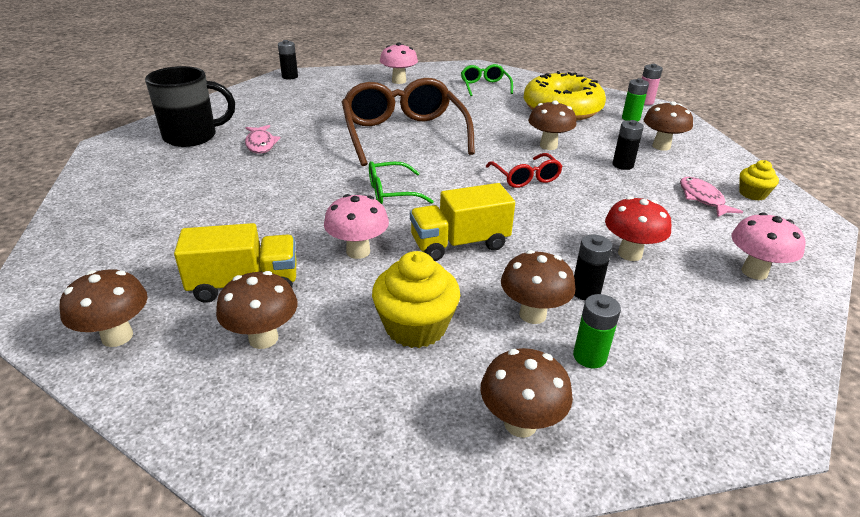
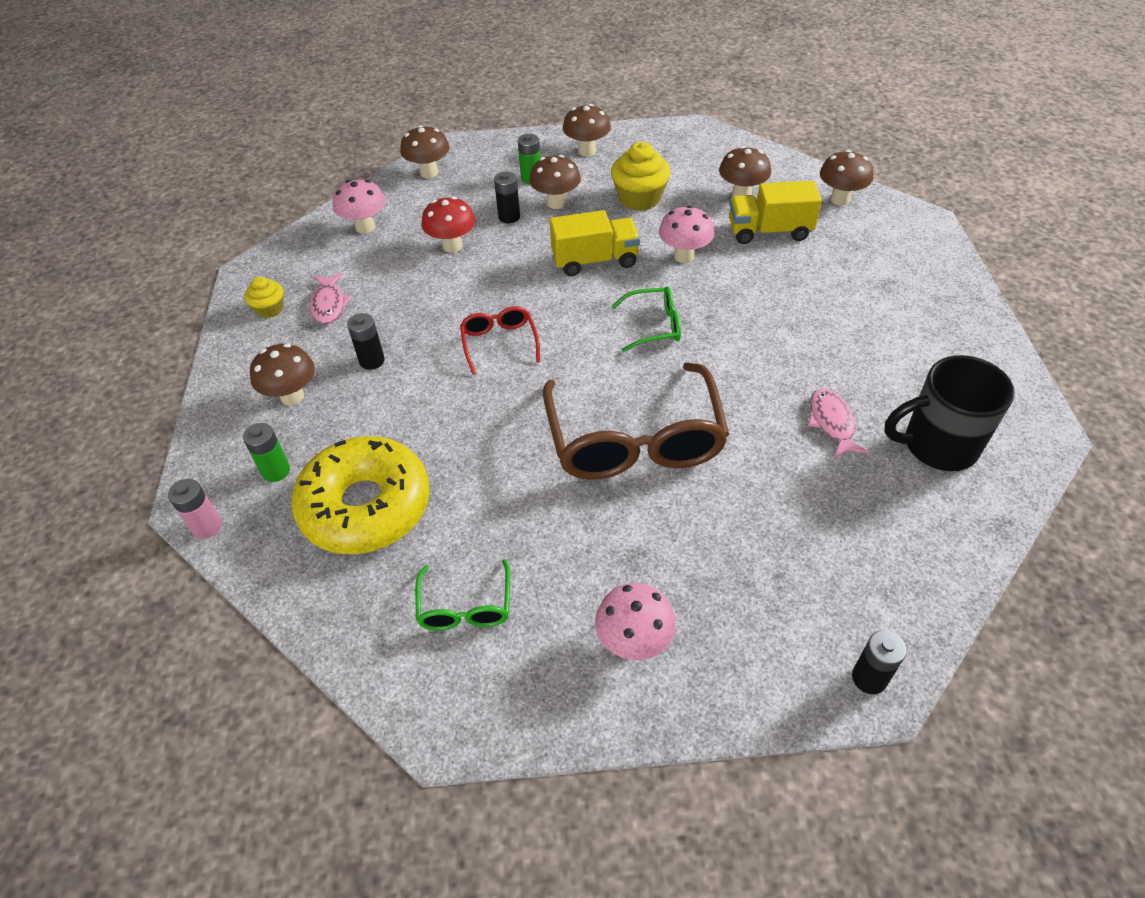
camera: 170 degrees left, 15 degrees up
(548, 146) = (441, 403): brown mushroom -> brown mushroom (429, 172)

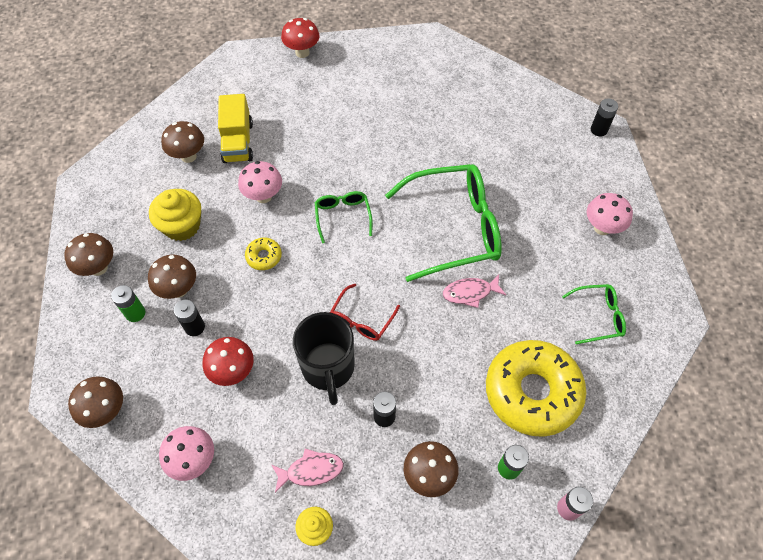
camera: 95 degrees left, 10 degrees up
(499, 343) = (362, 319): red glasses -> red glasses turned 45 degrees counterclockwise
(595, 260) = (264, 257): yellow truck -> yellow donut
(634, 440) = (454, 228): brown glasses -> green glasses
(832, 423) = (431, 126): pink fish -> pink fish (470, 293)
(840, 199) = (204, 98): brown mushroom -> none
(937, 445) = (445, 82): black mug -> black mug (328, 368)
(953, 281) = (302, 52): none -> red mushroom

